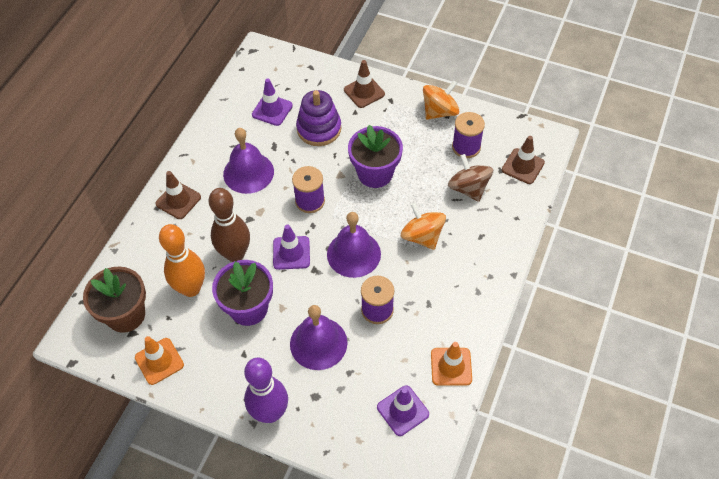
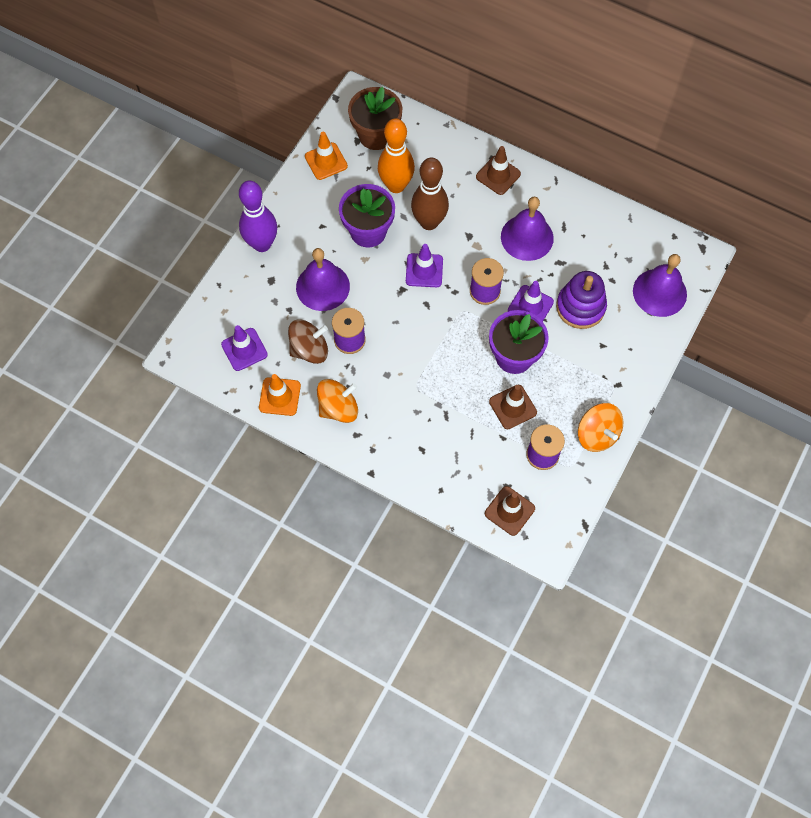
camera: 95 degrees right, 10 degrees up
(272, 110) = (611, 263): purple traffic cone -> purple traffic cone (530, 306)
(353, 254) = (416, 325): purple bell -> purple bell (659, 292)
(364, 92) = (632, 358): brown traffic cone -> brown traffic cone (512, 407)
(422, 236) = (428, 392): orange spinning top -> orange spinning top (338, 408)
(468, 188) = (485, 447): brown spinning top -> brown spinning top (309, 350)

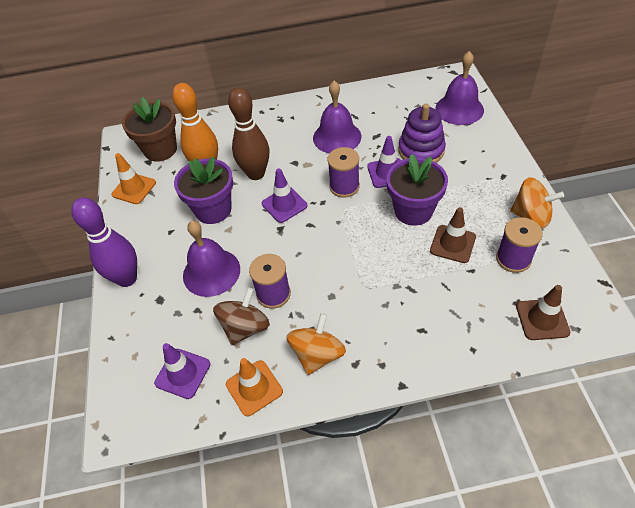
camera: 35 degrees left, 15 degrees down
(498, 175) = (277, 117): brown traffic cone -> none

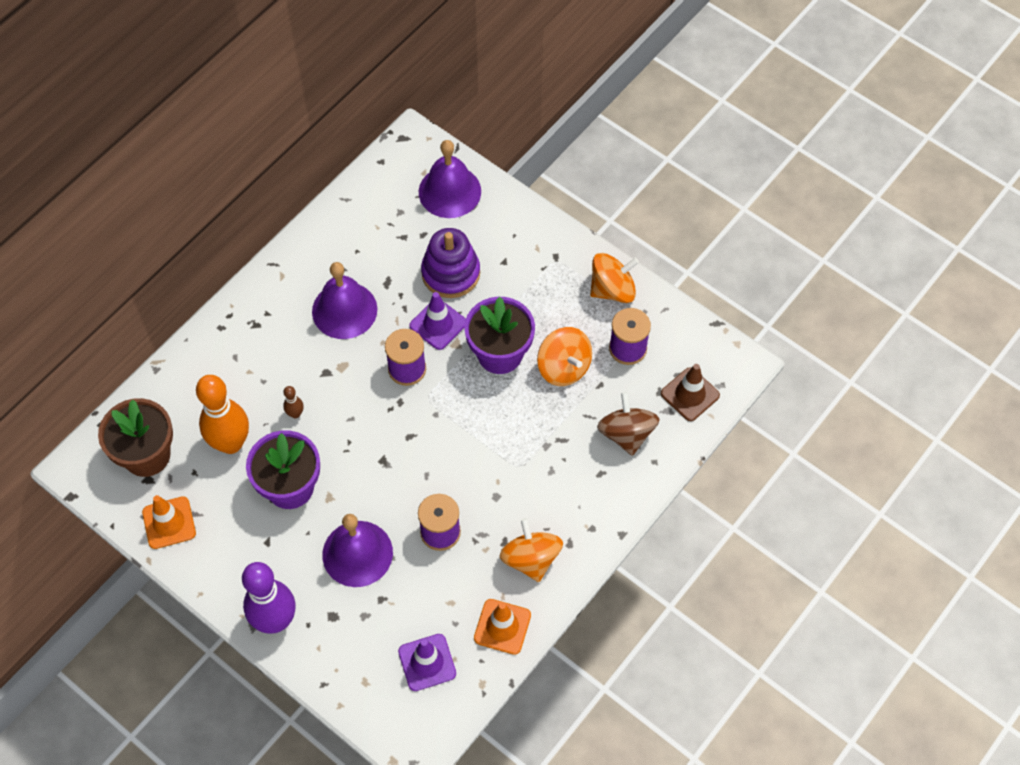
camera: 45 degrees left, 10 degrees up
(245, 327) = (444, 582): brown spinning top -> brown spinning top (626, 434)
(256, 174) = (295, 414): brown bowling pin -> brown bowling pin, size x0.42
(284, 205) = (362, 431): purple traffic cone -> none
(452, 244) = (564, 367): brown traffic cone -> orange spinning top

